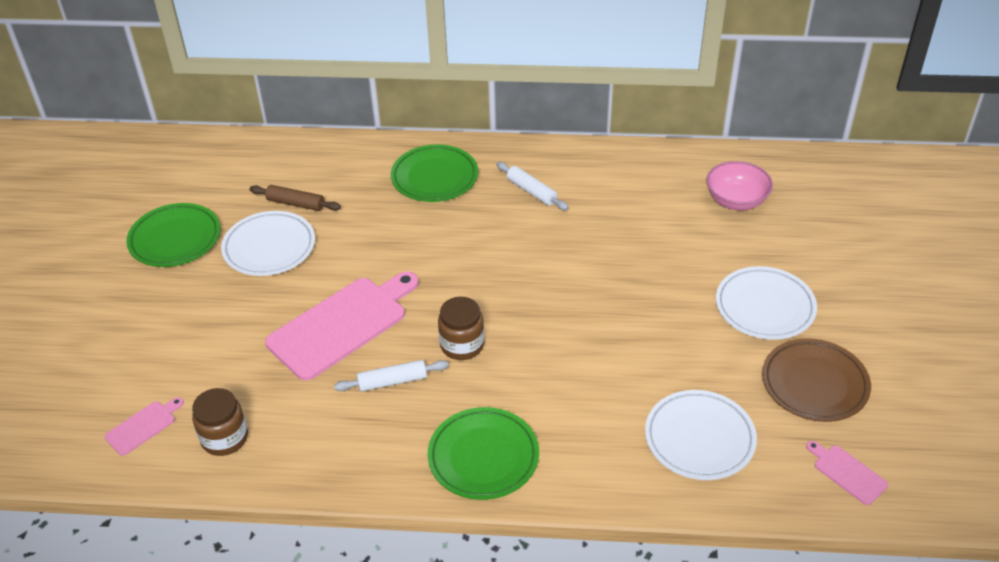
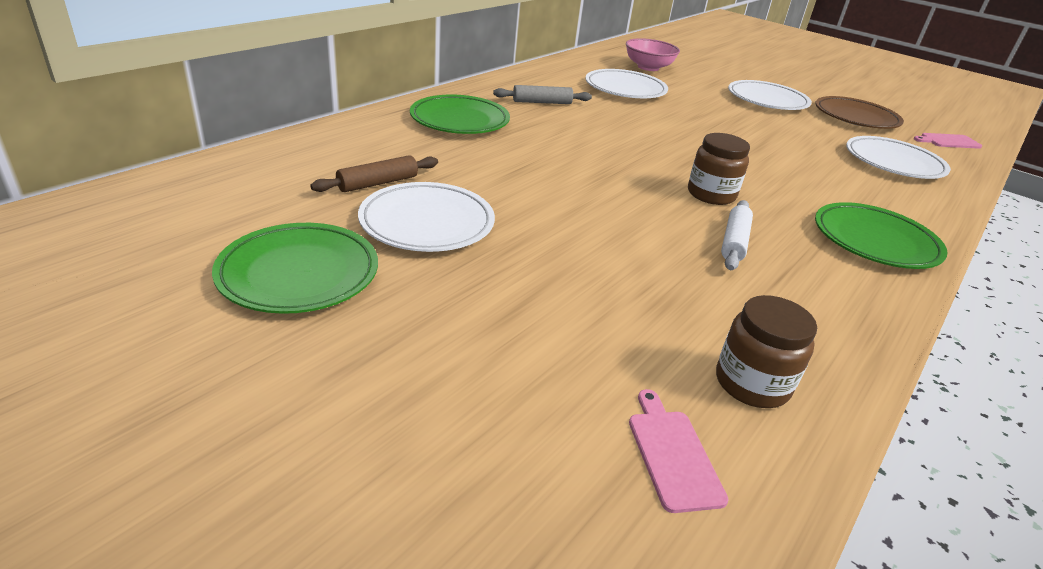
camera: 60 degrees left, 10 degrees down
(342, 325) = (617, 234): pink cutting board -> none
(531, 191) = (542, 102): white rolling pin -> grey rolling pin
(641, 215) = (625, 89): none -> white plate

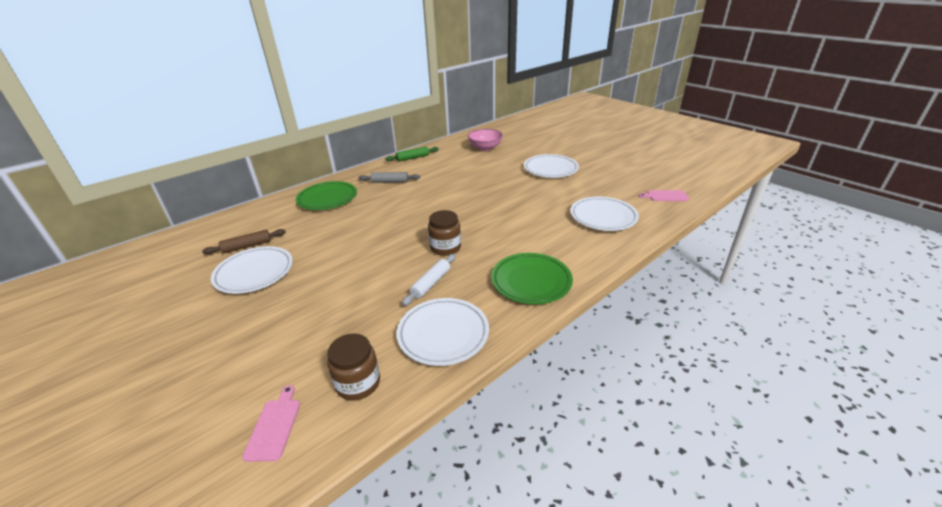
camera: 15 degrees right, 0 degrees up
(299, 274) = (163, 307): green plate -> none
(549, 73) = (413, 158): none -> green rolling pin
(625, 89) = (454, 167): white plate -> white plate (443, 334)
(856, 118) = (607, 179): brown plate -> none

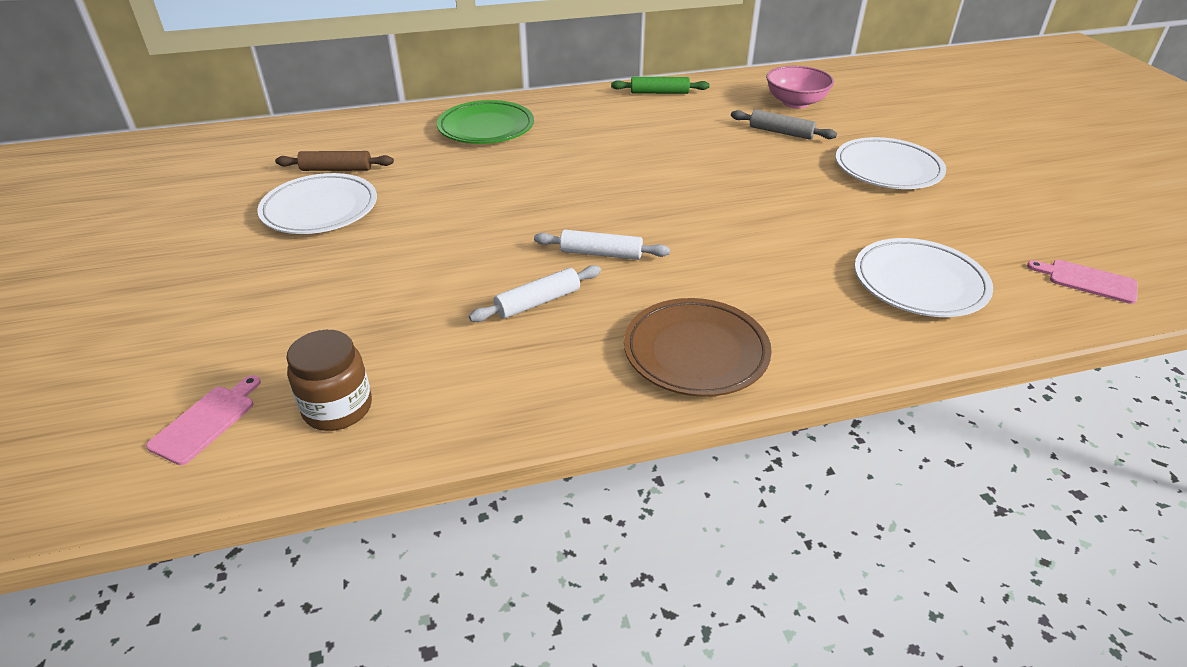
camera: 25 degrees right, 5 degrees up
(390, 182) = (595, 124): grey rolling pin -> grey rolling pin (781, 132)
(443, 334) = (498, 384): white plate -> none
(445, 247) = (601, 253): brown jar -> white rolling pin
(531, 281) = (696, 352): green plate -> brown plate

